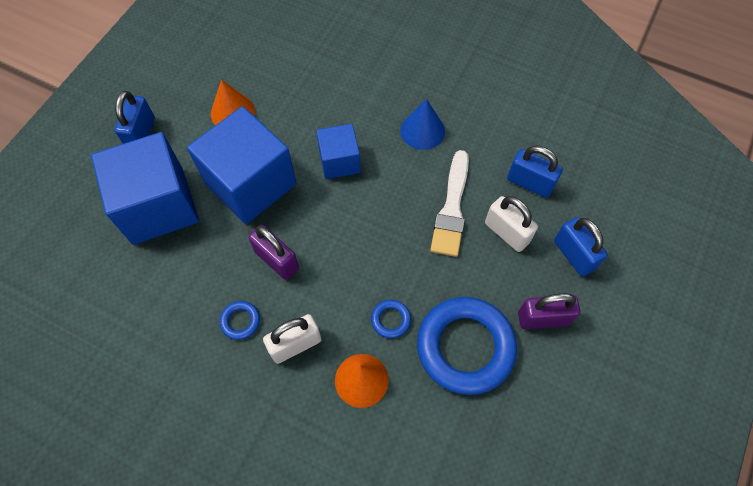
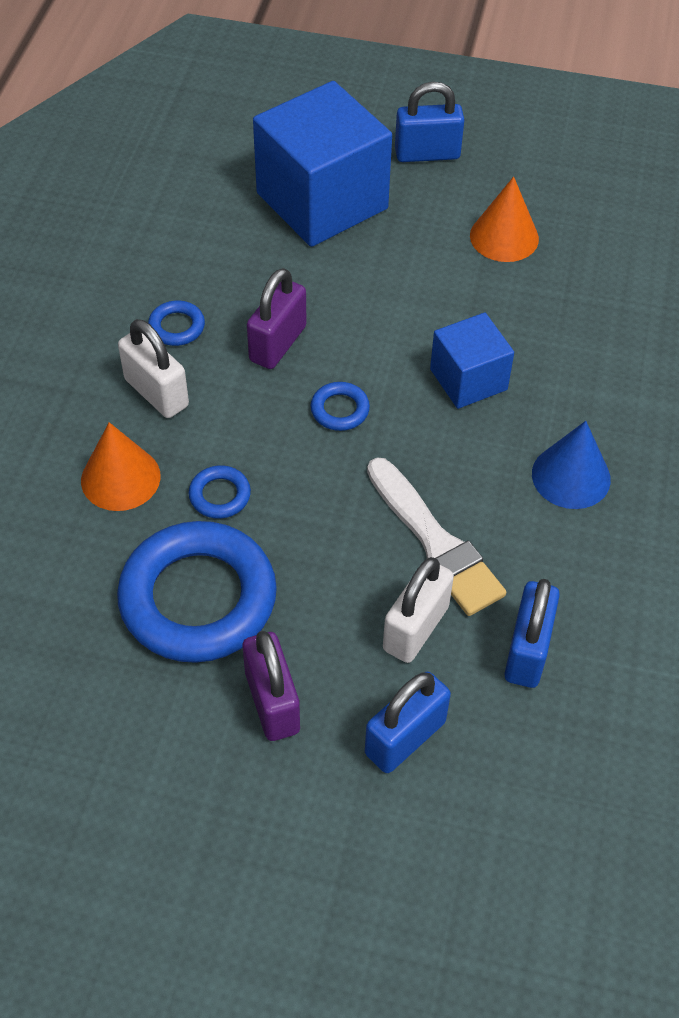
camera: 75 degrees right, 10 degrees down
(250, 183) = (391, 286): blue cube -> none
(342, 236) = (340, 410): none -> blue ring
(452, 208) = (435, 542): white brush -> white brush turned 120 degrees counterclockwise

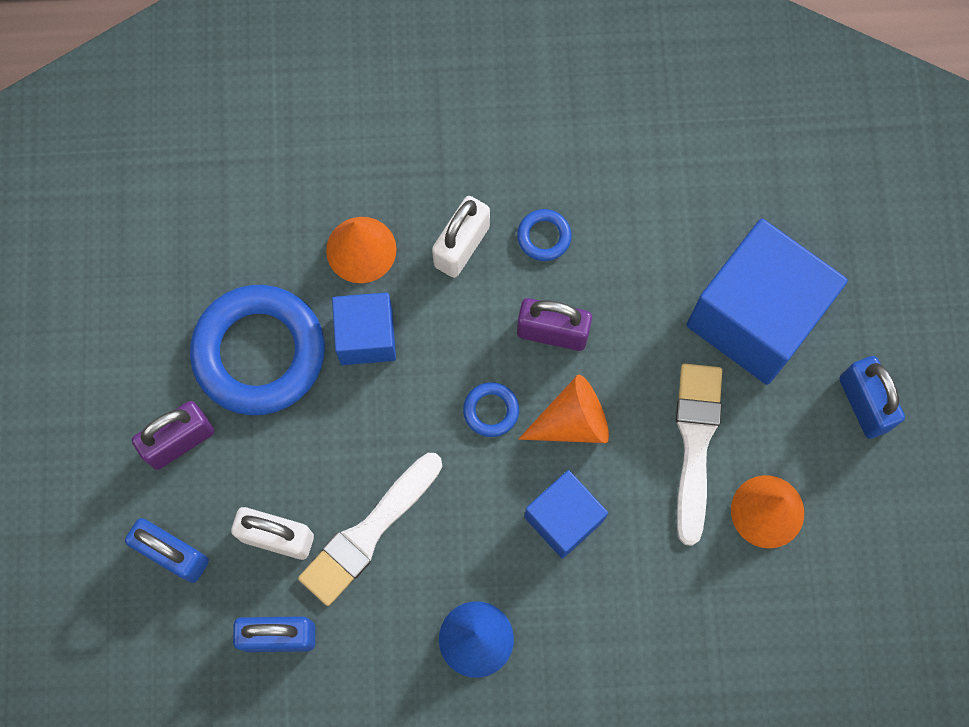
camera: 75 degrees right, 20 degrees up
(220, 495) = (366, 336): blue ring -> blue cube
(373, 350) = (572, 421): none -> orange cone
(425, 268) = (695, 443): none -> white brush

